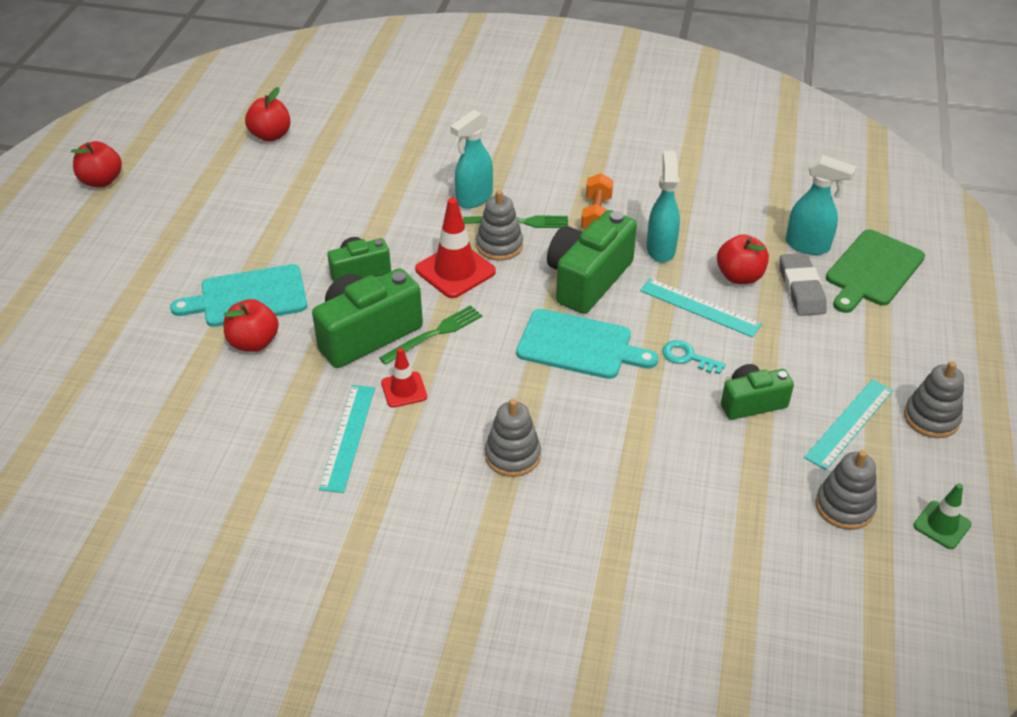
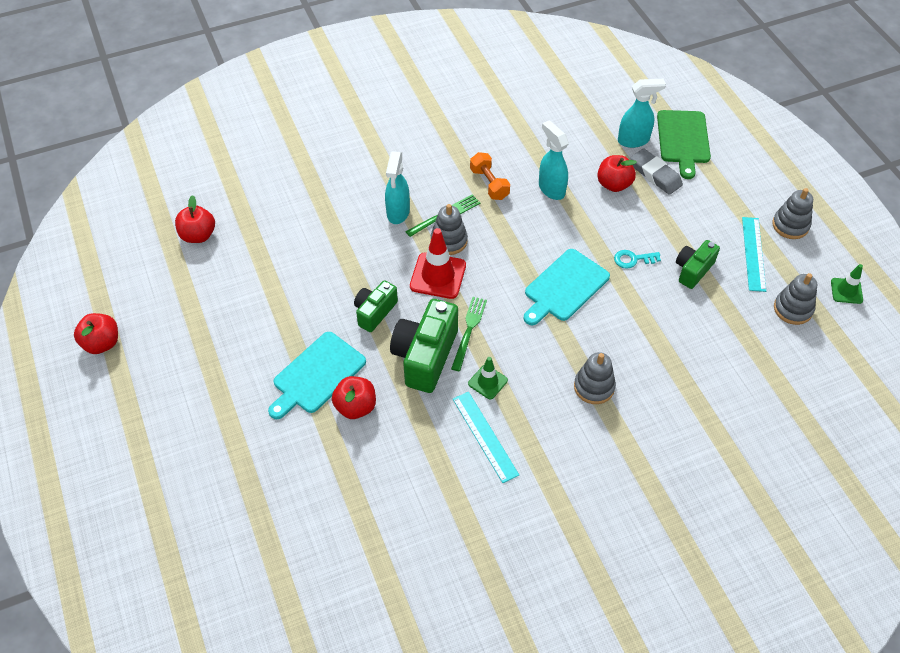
camera: 35 degrees left, 10 degrees up
(404, 390) = (487, 382): red traffic cone -> green traffic cone
(579, 345) = (564, 287): turquoise cutting board -> turquoise cutting board turned 150 degrees clockwise
(587, 279) = (527, 236): green camera -> none
(699, 307) = (610, 220): turquoise ruler -> none

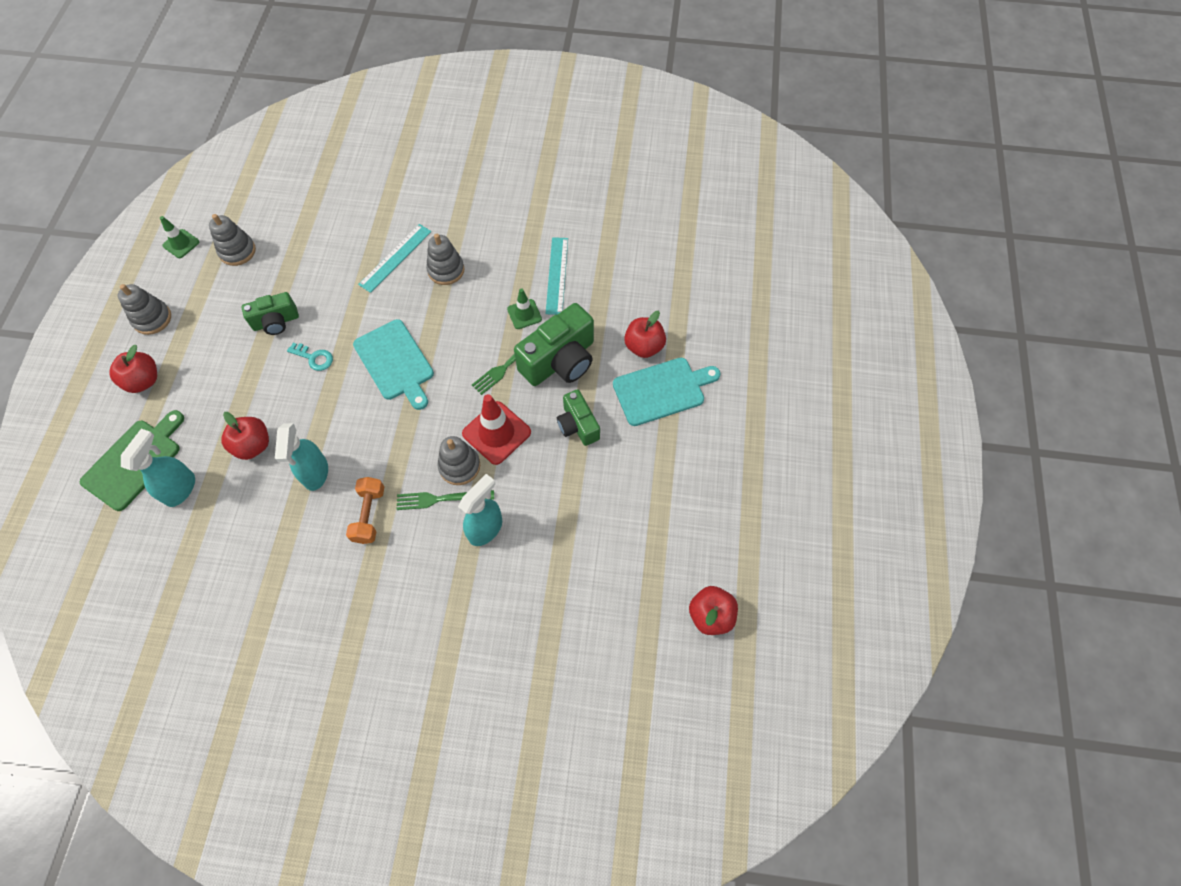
camera: 150 degrees left, 10 degrees up
(102, 343) = (852, 525): red apple -> red apple (143, 381)
(374, 312) = (577, 425): green camera -> green camera turned 90 degrees clockwise
(564, 287) = (395, 362): turquoise cutting board -> turquoise cutting board turned 75 degrees clockwise
(634, 140) = (181, 488): turquoise spray bottle -> turquoise spray bottle turned 90 degrees clockwise
(655, 174) = (204, 435): grey eraser -> none
(753, 253) = (212, 310): turquoise ruler -> turquoise ruler (395, 258)

